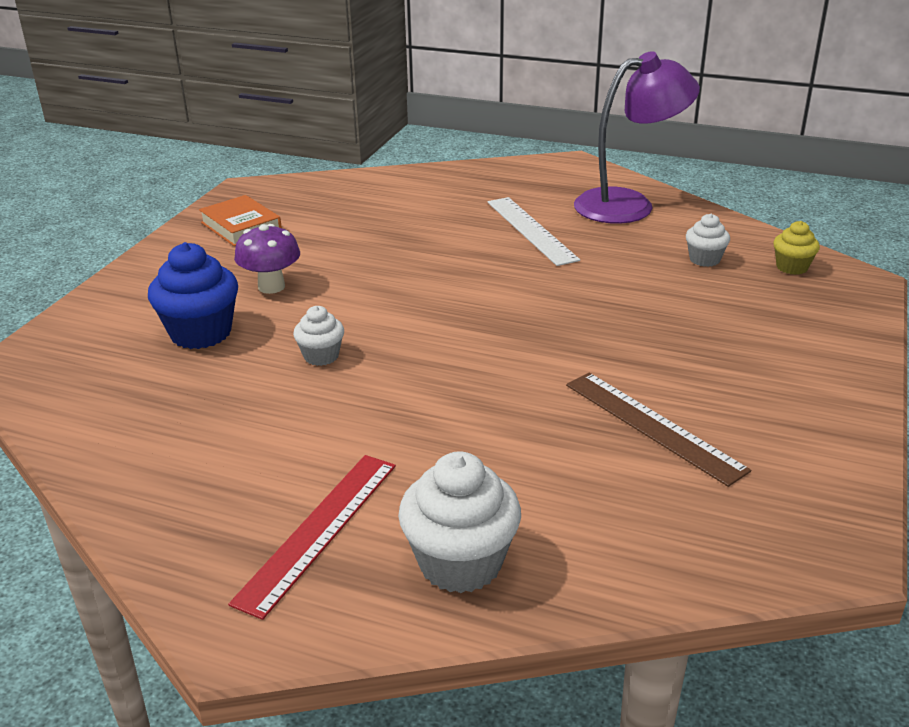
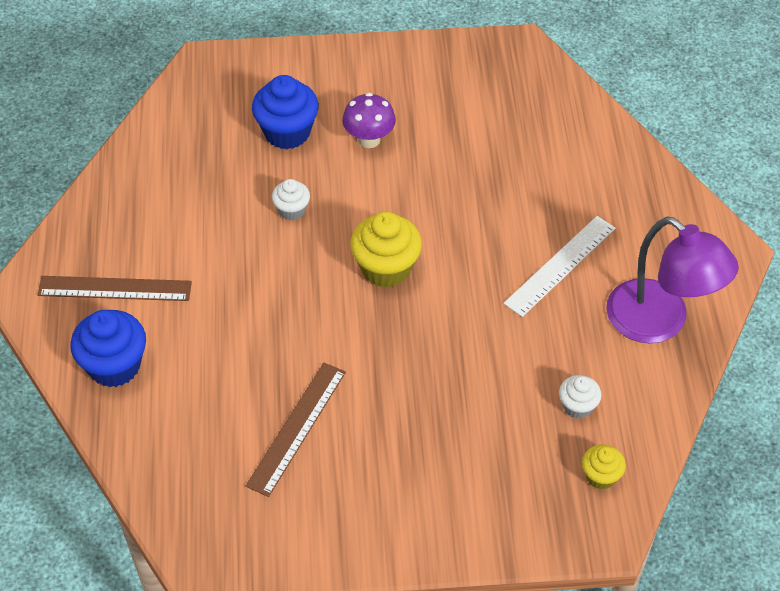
camera: 65 degrees right, 20 degrees up
(241, 226) = (451, 76): orange book -> none
(318, 530) = (115, 288): red ruler -> brown ruler
(460, 317) = (386, 268): none -> yellow cupcake
(460, 563) = (114, 366): white cupcake -> blue cupcake

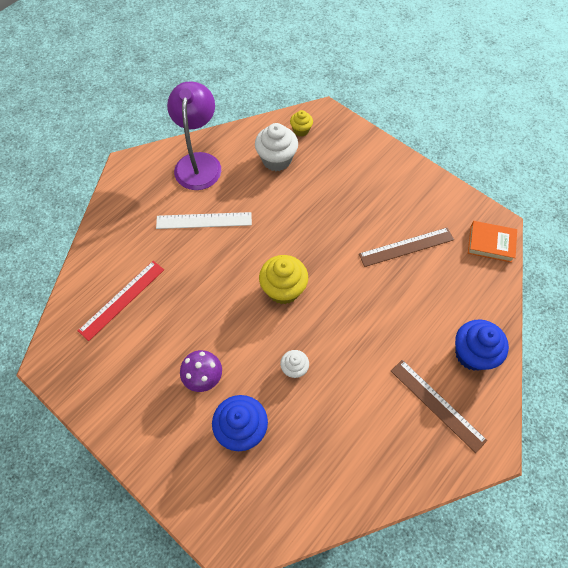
camera: 135 degrees left, 10 degrees up
(193, 522) = (490, 243): none -> orange book
(532, 135) = (122, 299): none -> red ruler
(577, 406) = (276, 159): white cupcake -> white cupcake, size x1.79

